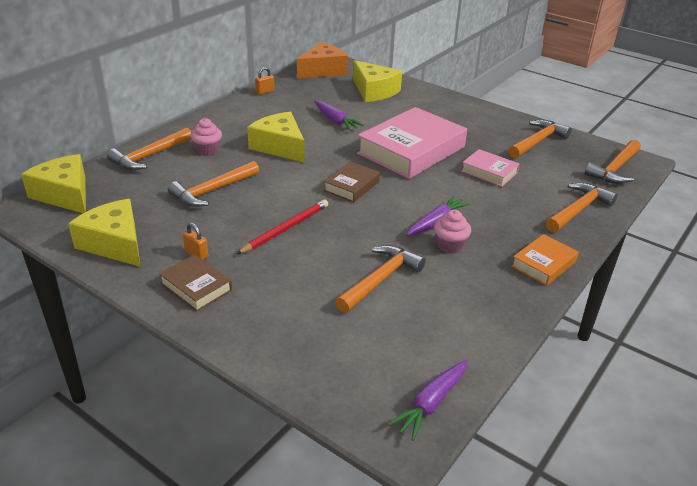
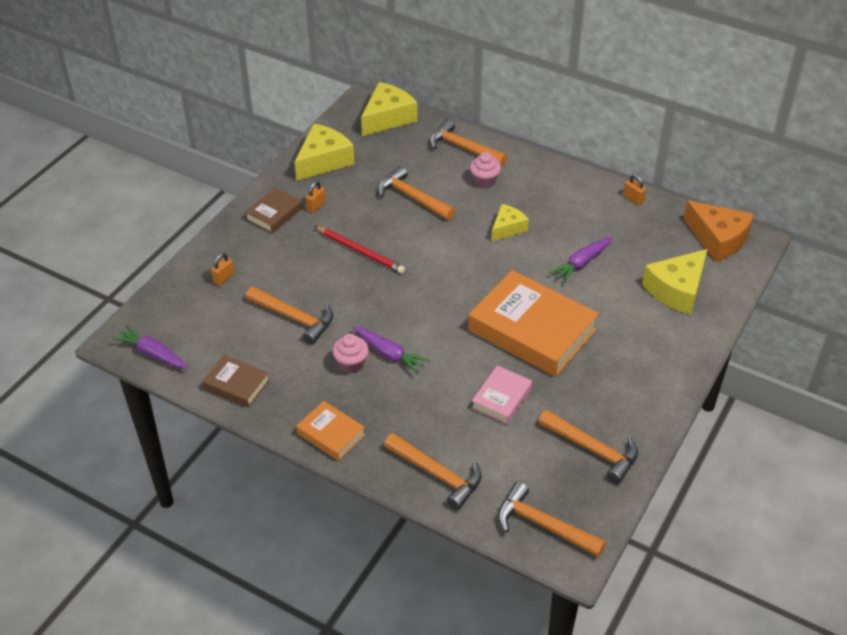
camera: 85 degrees right, 10 degrees up
(279, 147) = (507, 228): yellow cheese -> yellow cheese, size x0.61
(302, 334) = (224, 278): none -> orange padlock
(351, 186) = (443, 288): brown book -> brown book (236, 384)
(411, 150) = (532, 330): pink book -> orange book

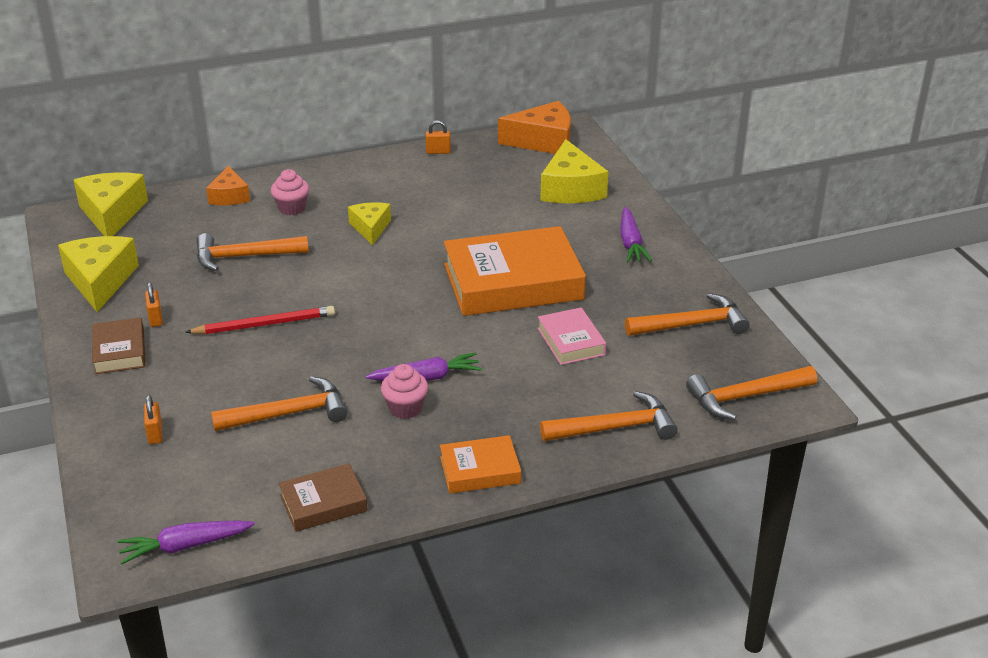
camera: 50 degrees left, 10 degrees down
(463, 148) = (229, 196): orange hammer -> orange cheese
(581, 263) = (472, 215): purple carrot -> purple carrot (630, 243)

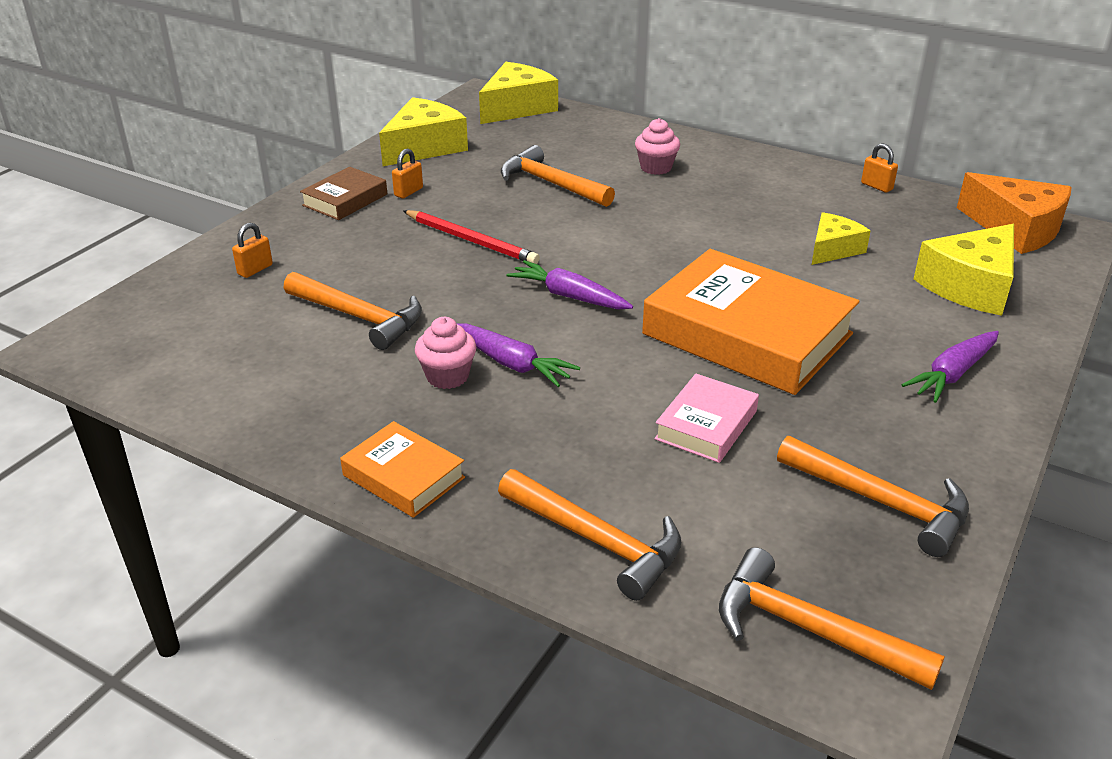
camera: 50 degrees right, 0 degrees up
(185, 546) = (116, 361): purple carrot -> purple carrot (569, 296)
(229, 196) = (623, 136): orange cheese -> none
(323, 503) = (248, 404): brown book -> none
(370, 228) = (694, 216): yellow cheese -> yellow cheese (833, 249)

